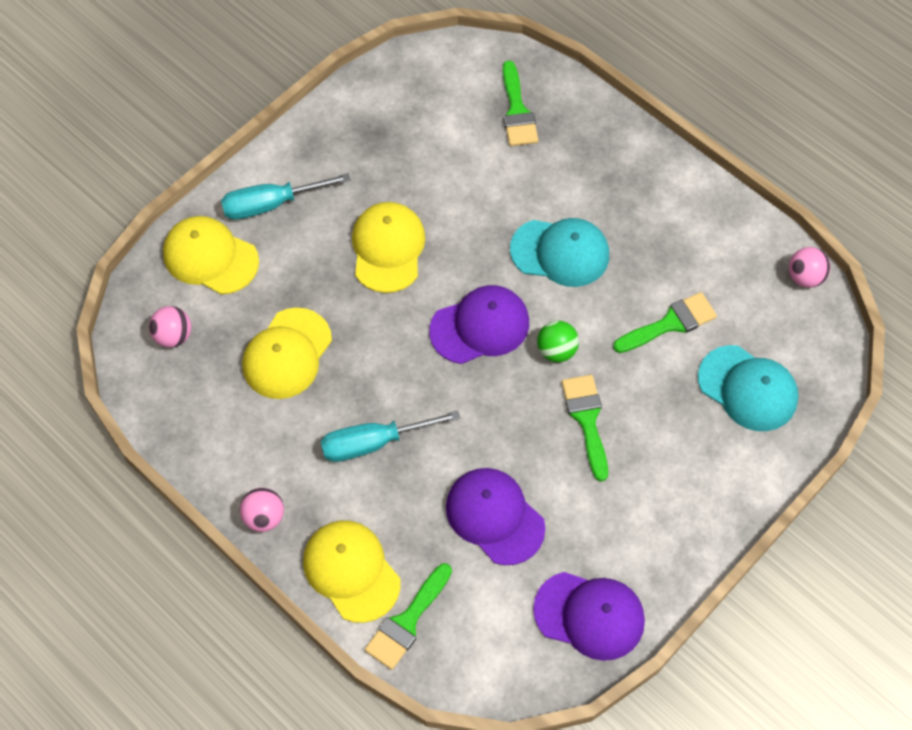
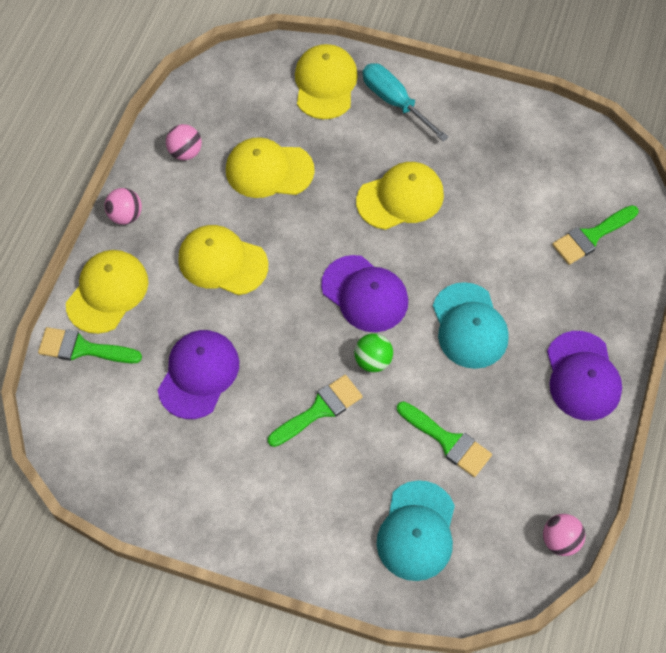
camera: 65 degrees right, 0 degrees up
(173, 336) = (246, 91): pink ball -> pink ball (185, 152)
(374, 442) = (222, 262): turquoise screwdriver -> yellow cap
(589, 615) = (143, 481): purple cap -> purple cap (582, 376)

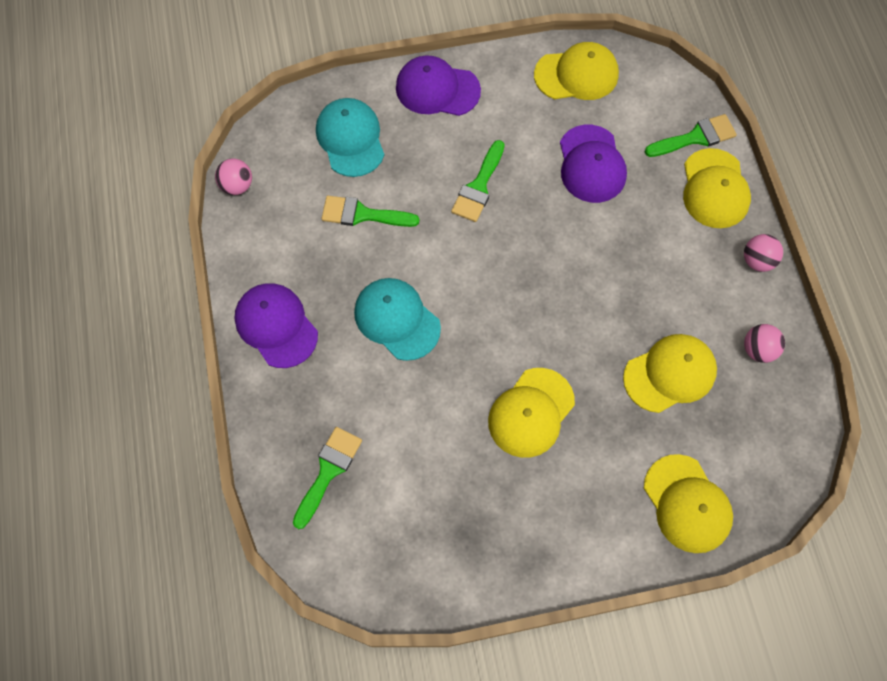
camera: 150 degrees right, 5 degrees up
(222, 262) = (643, 264): yellow cap -> yellow cap (576, 74)
(365, 294) = (504, 300): purple cap -> purple cap (437, 89)
(373, 360) = (461, 247): green ball -> none
(395, 102) = (604, 522): turquoise screwdriver -> none

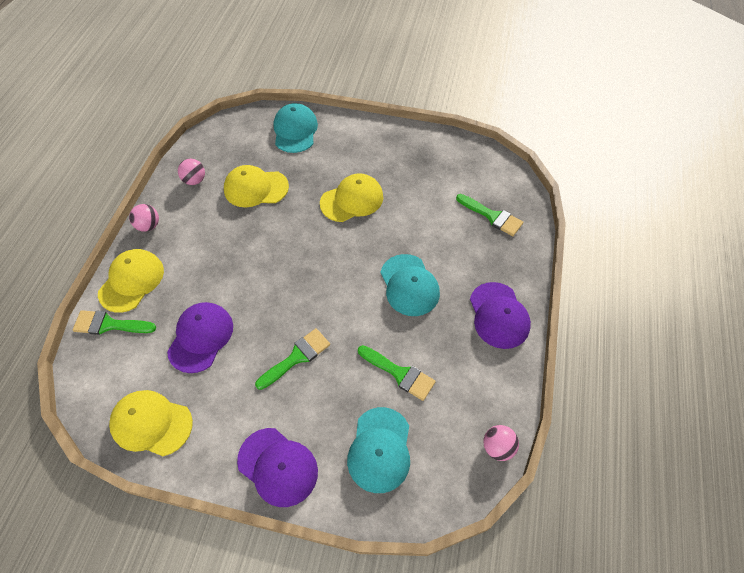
camera: 155 degrees left, 10 degrees down
(328, 471) = (492, 216): green brush -> green brush turned 105 degrees counterclockwise
(687, 504) = (295, 130): yellow cap -> turquoise cap

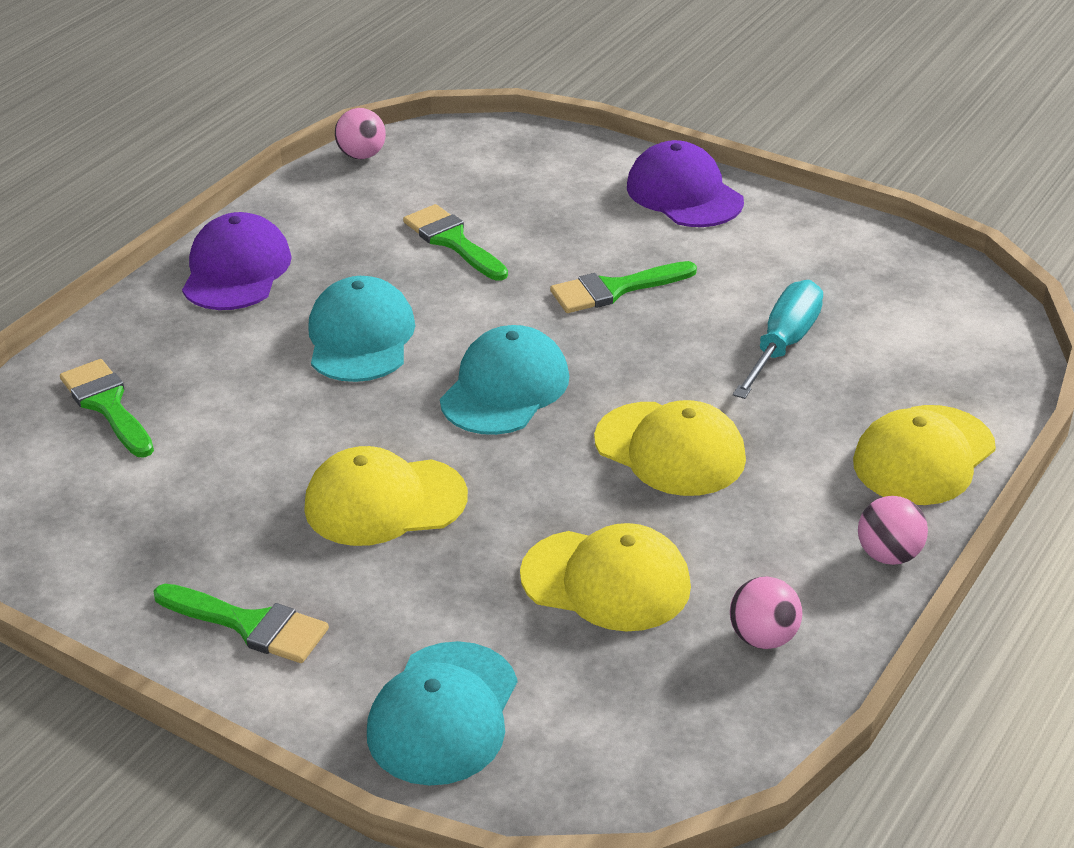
camera: 160 degrees left, 20 degrees down
(109, 324) = (964, 397): green brush -> green brush (250, 625)
(151, 423) = (876, 265): yellow cap -> yellow cap (670, 449)
(201, 337) = (783, 345): purple cap -> turquoise screwdriver
(380, 449) = (529, 182): turquoise cap -> turquoise cap (505, 388)

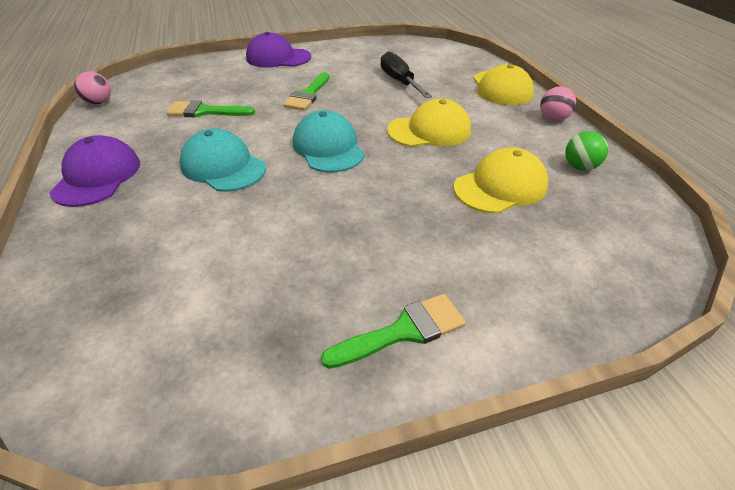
camera: 50 degrees left, 5 degrees up
(107, 405) = (110, 287): green brush -> none
(236, 270) = (97, 176): purple cap -> purple cap turned 45 degrees clockwise
(385, 502) = (360, 222): yellow cap -> none
(443, 714) = (558, 288): turquoise cap -> none
(763, 638) = (579, 167): pink ball -> green ball
(783, 345) = (400, 82): turquoise screwdriver -> black screwdriver

